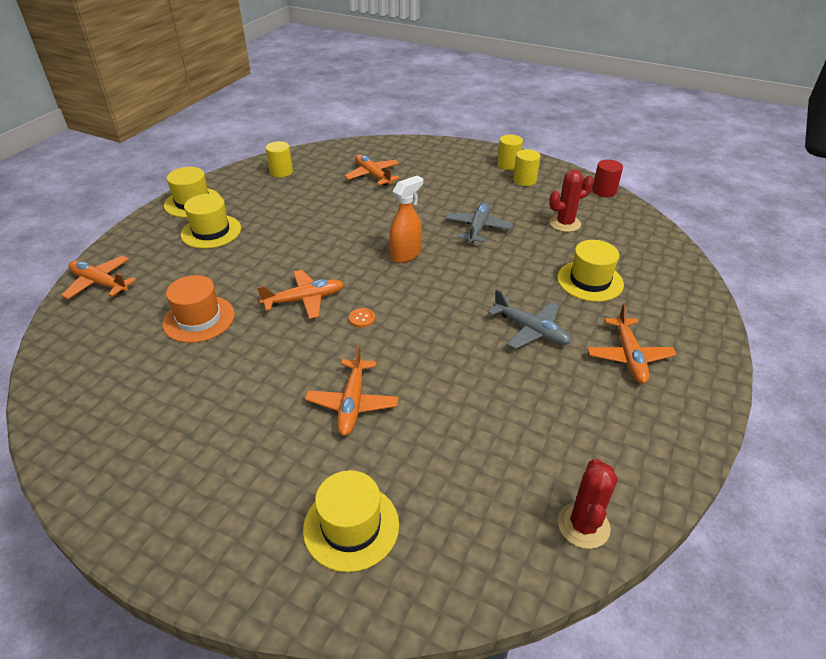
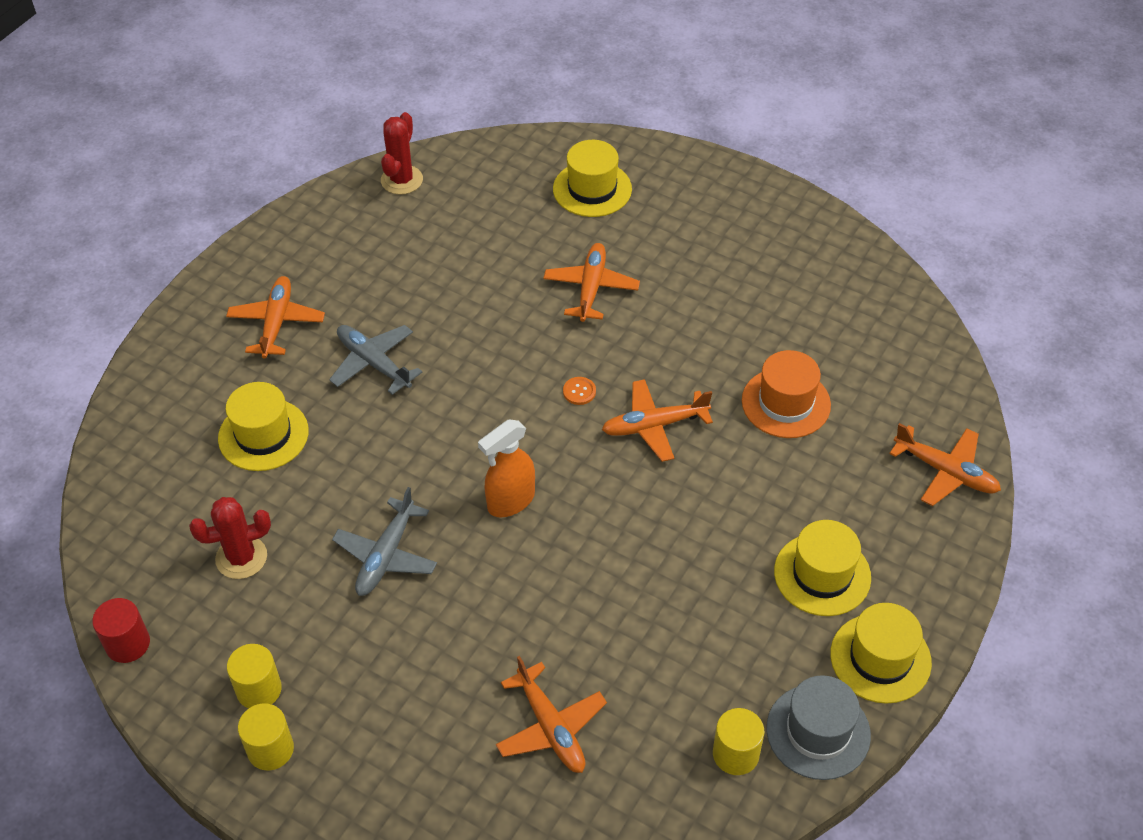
camera: 175 degrees left, 10 degrees up
(237, 179) = (818, 732): none -> grey hat

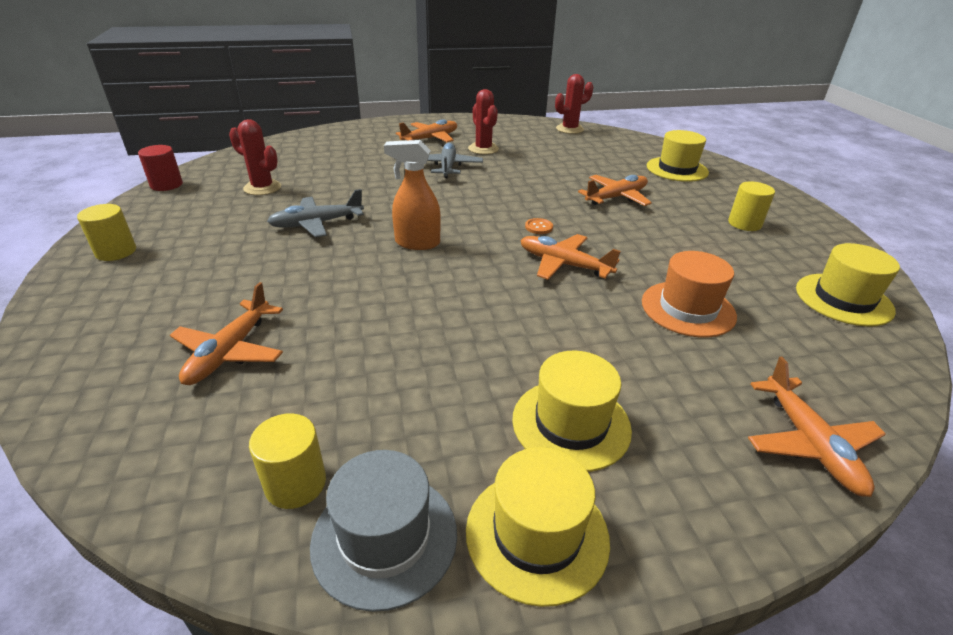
camera: 45 degrees right, 15 degrees down
(259, 689) = (165, 229): yellow cylinder -> yellow cylinder (744, 223)
(263, 435) = (355, 162): yellow hat -> yellow hat (843, 299)
(363, 298) = (483, 149): none -> red cactus

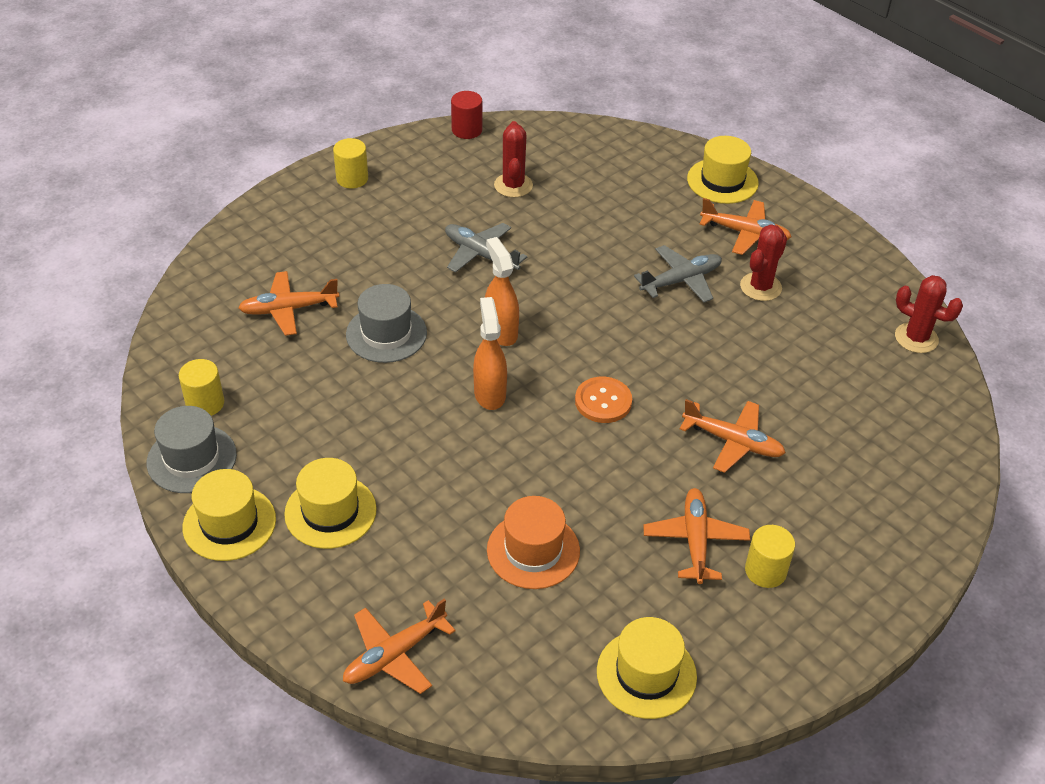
camera: 60 degrees right, 10 degrees up
(348, 300) = (386, 334): none -> grey hat
(484, 271) = (489, 393): none -> orange spray bottle
(538, 227) = (603, 401): orange button -> orange button, size x1.80
(564, 264) = (544, 443): orange plane -> orange plane (695, 540)
(677, 169) = (880, 479): yellow hat -> yellow hat (722, 181)

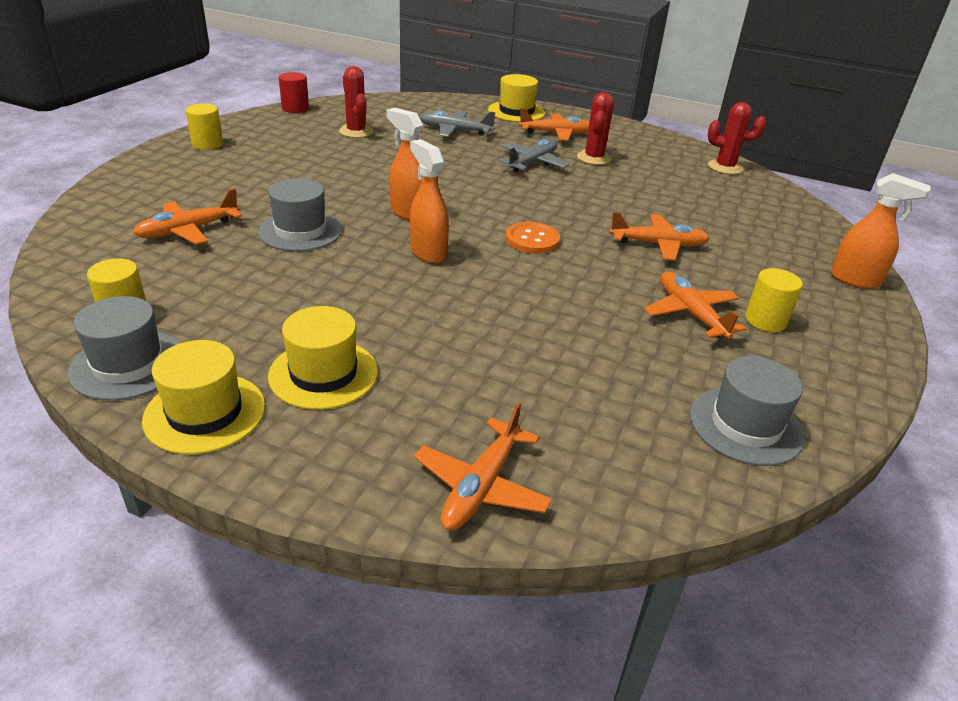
camera: 25 degrees left, 10 degrees down
(481, 254) = (356, 171): grey plane -> grey plane (455, 131)
(533, 550) = (557, 355): orange hat -> none
(646, 674) = (745, 425): yellow hat -> grey hat
(915, 549) = (855, 280): none -> orange spray bottle

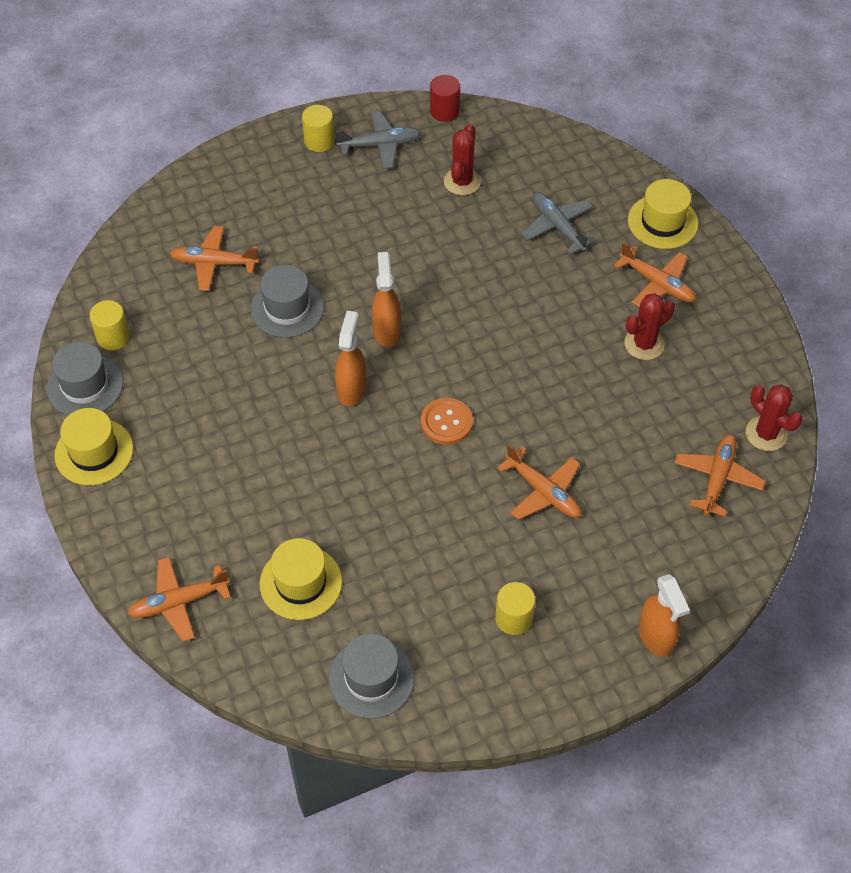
camera: 45 degrees right, 20 degrees up
(323, 374) = (177, 464): yellow hat -> yellow hat (301, 583)
(532, 163) = (572, 319): grey plane -> grey plane (380, 145)
(690, 313) = (466, 574): orange plane -> orange plane (717, 478)

